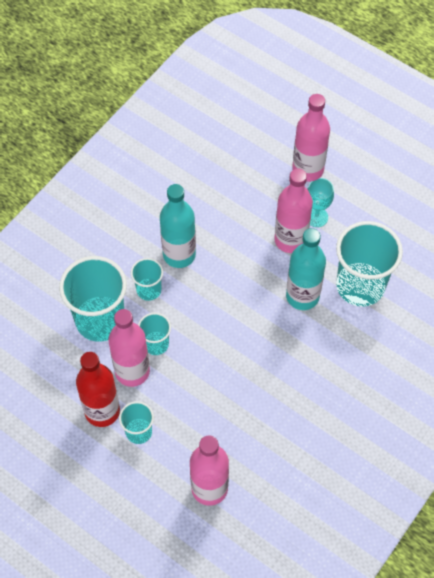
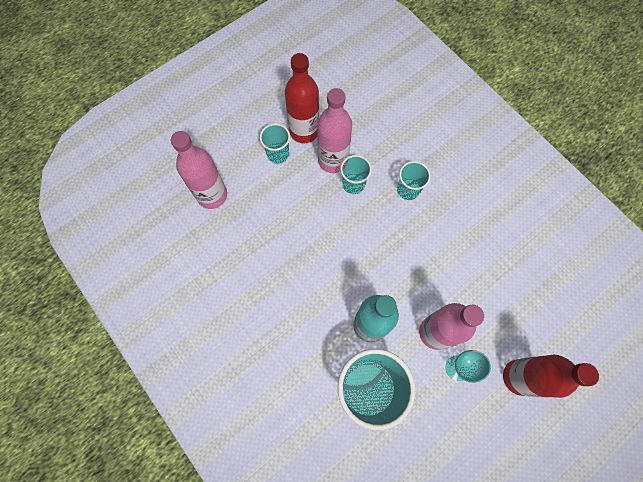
camera: 105 degrees right, 10 degrees up
(100, 320) = (387, 146): turquoise cup -> none
(179, 254) = (439, 224): turquoise bottle -> none
(308, 169) = (519, 377): pink bottle -> red bottle

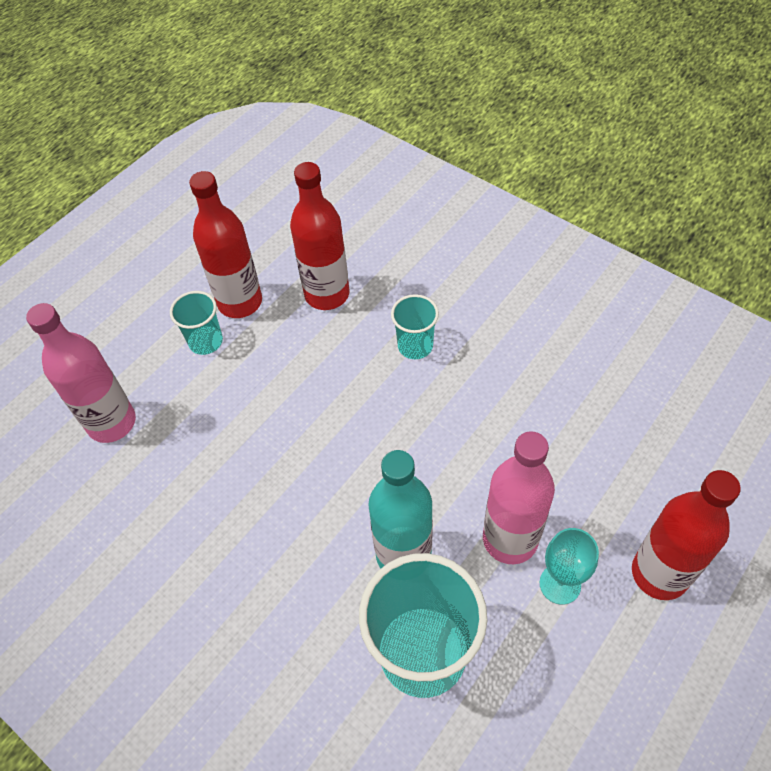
camera: 10 degrees left, 15 degrees down
(333, 160) = (292, 331): pink bottle -> none
(353, 184) = (330, 357): turquoise cup -> none
(360, 139) = (327, 294): none -> red bottle

